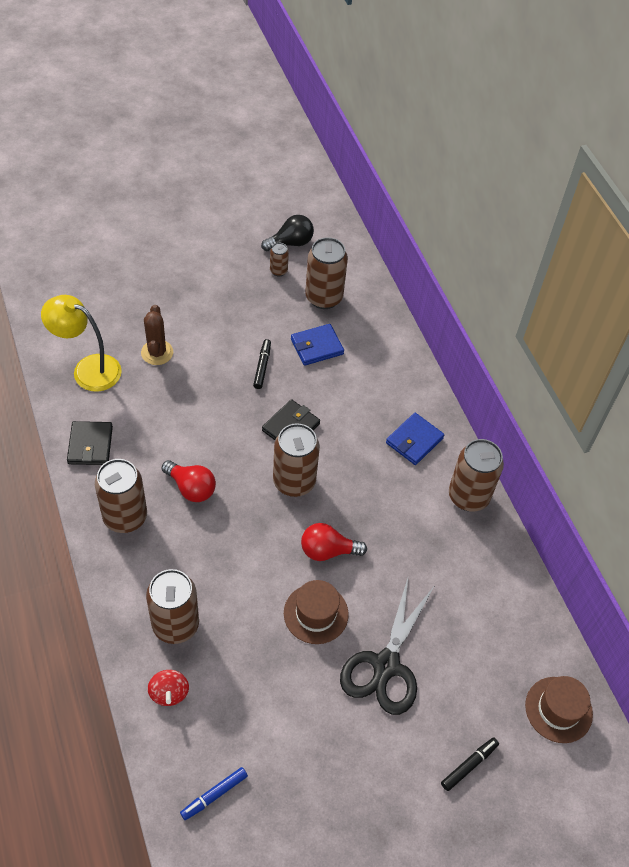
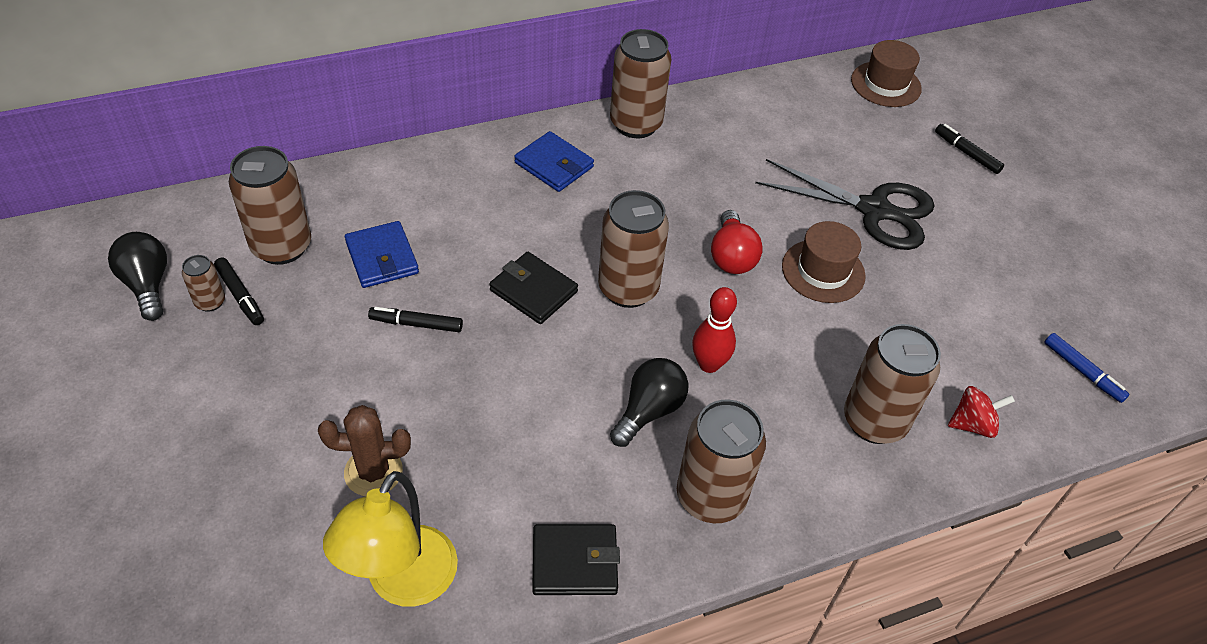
camera: 90 degrees left, 5 degrees down
(191, 488) = (649, 411): red light bulb -> black light bulb
(227, 526) = (709, 364): none -> red bowling pin
(283, 283) = (240, 296): none -> black marker

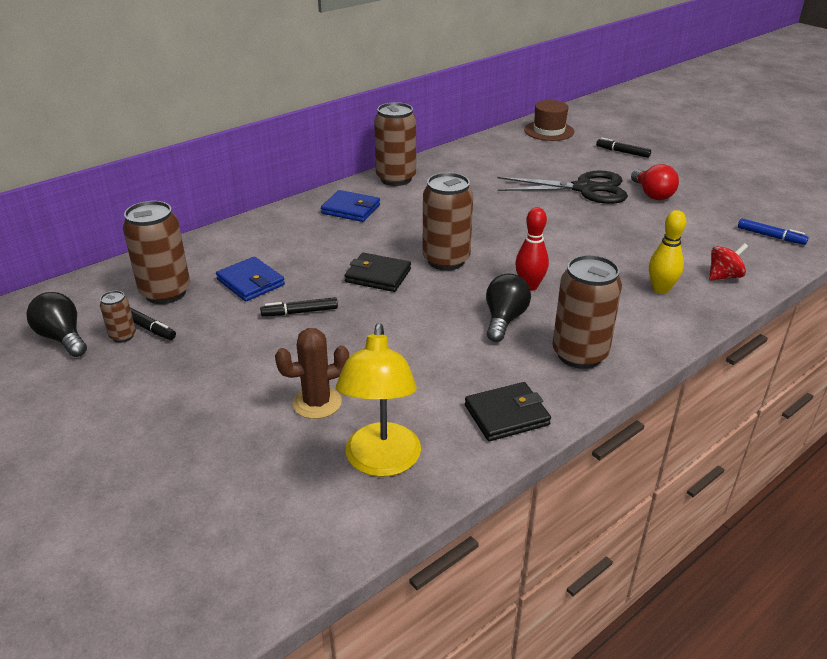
camera: 15 degrees left, 15 degrees down
(731, 257) = (506, 229): red light bulb -> red light bulb (652, 194)
(823, 271) = (573, 224): brown hat -> none
(874, 421) = (660, 289): brown can -> yellow bowling pin

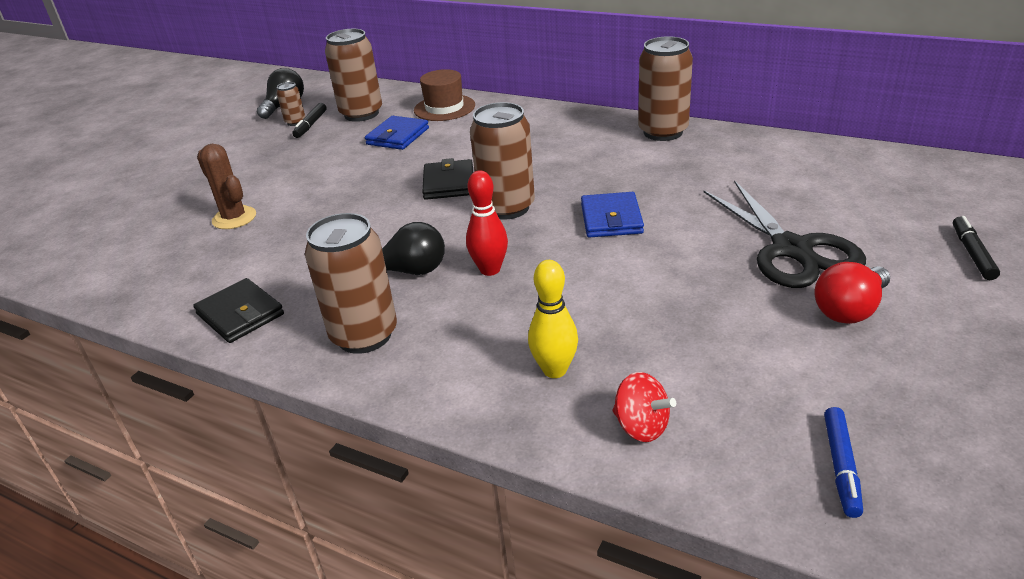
camera: 70 degrees right, 0 degrees up
(300, 312) = (363, 170): black marker -> none
(351, 209) = (568, 132): blue wallet -> blue wallet (611, 219)
(381, 462) = (161, 269): yellow lamp -> none
(549, 131) = (950, 180): brown hat -> brown hat (444, 108)

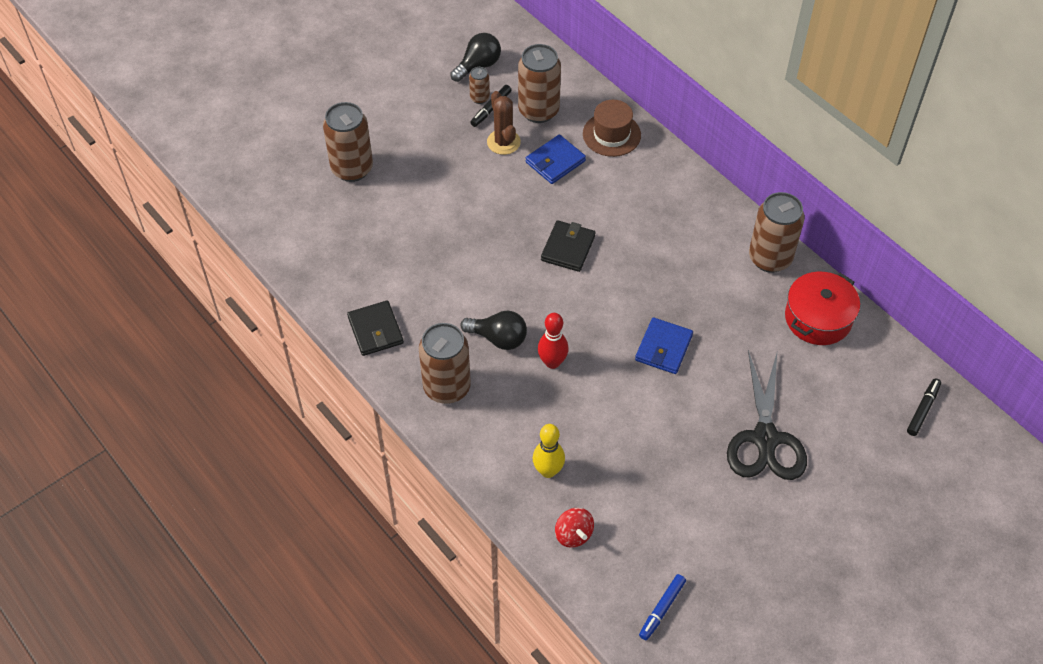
camera: 20 degrees right, 20 degrees up
(234, 218) = (396, 218): brown cactus -> brown cactus (503, 142)
(507, 208) = (596, 299): brown can -> brown can (352, 169)
(749, 152) = (818, 318): none -> red pot
(849, 310) = (758, 508): red light bulb -> none
(972, 253) = (882, 500): black marker -> black marker (922, 409)

